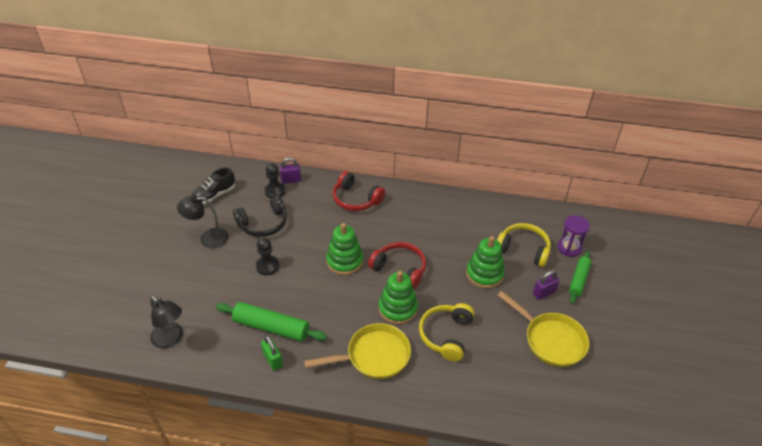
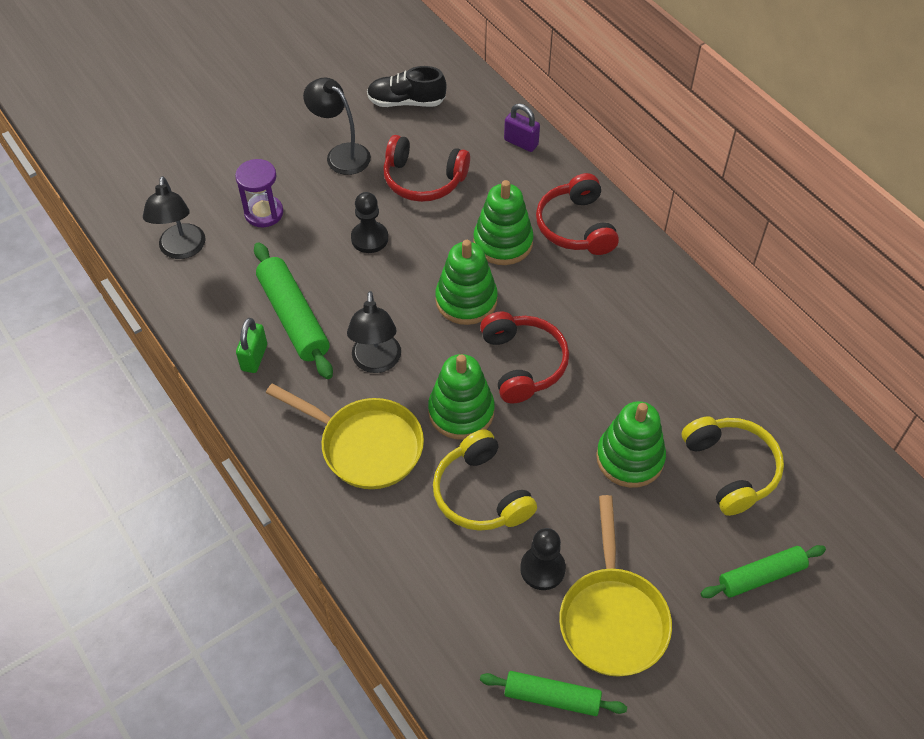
camera: 45 degrees right, 10 degrees up
(263, 224) = (423, 179): black headphones -> red headphones
(275, 191) = (484, 144): black pawn -> black pawn (542, 569)
(332, 226) = (503, 242): none -> green stacking toy
(335, 317) = (376, 362): none -> black lamp
(446, 335) = (481, 494): yellow headphones -> yellow headphones turned 90 degrees counterclockwise
(544, 293) = (683, 551): purple padlock -> none
(567, 390) = (552, 697): none -> green rolling pin
(569, 248) = (807, 521): purple hourglass -> purple hourglass (264, 213)

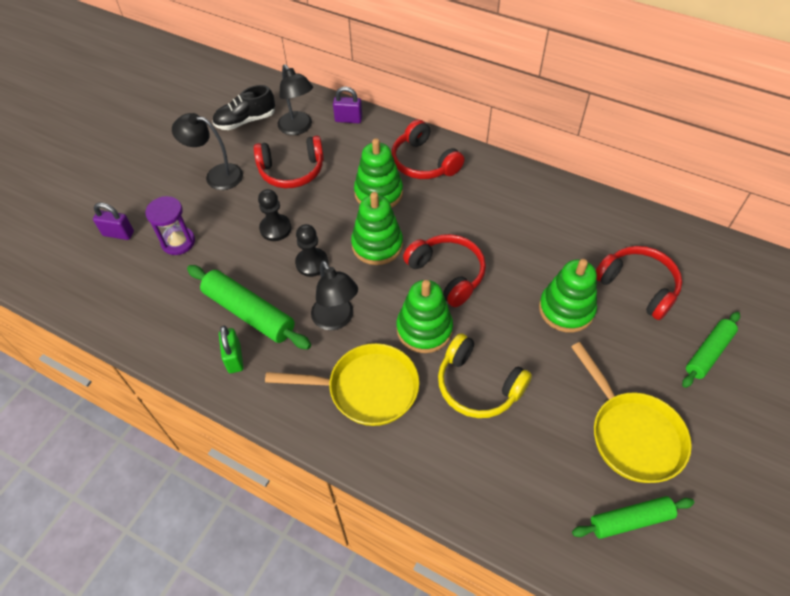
camera: 25 degrees left, 0 degrees up
(182, 250) = (123, 297): black lamp -> black lamp (298, 128)
(210, 180) = (118, 233): none -> purple padlock
(542, 569) = (559, 422): black pawn -> black pawn (312, 263)
(731, 469) = (638, 286): yellow headphones -> red headphones

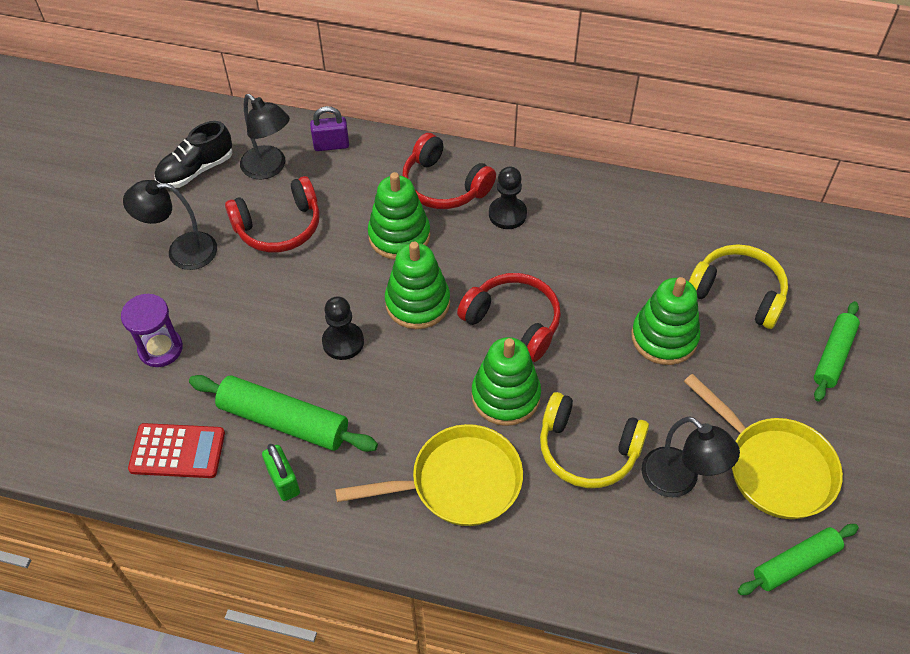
camera: 15 degrees left, 0 degrees up
(118, 233) = (76, 353): purple padlock -> none
(165, 319) = (177, 451): none -> red calculator
(275, 229) = (282, 307): black pawn -> black pawn (507, 214)
(336, 320) = (396, 407): black lamp -> black lamp (679, 481)
(638, 286) = (738, 293): red headphones -> yellow headphones

